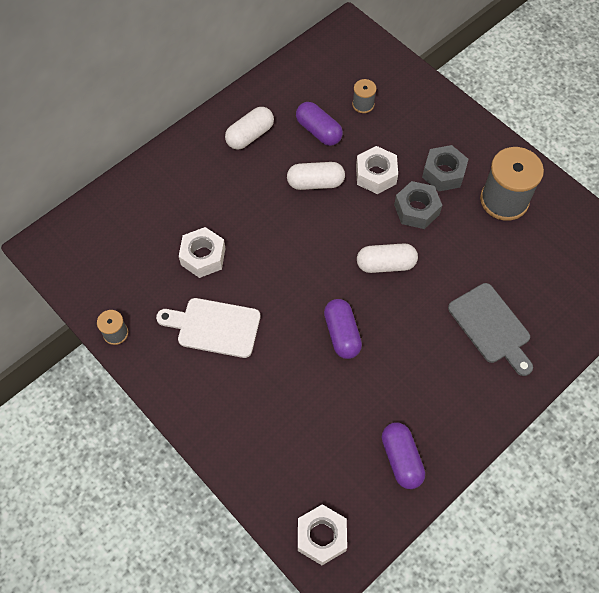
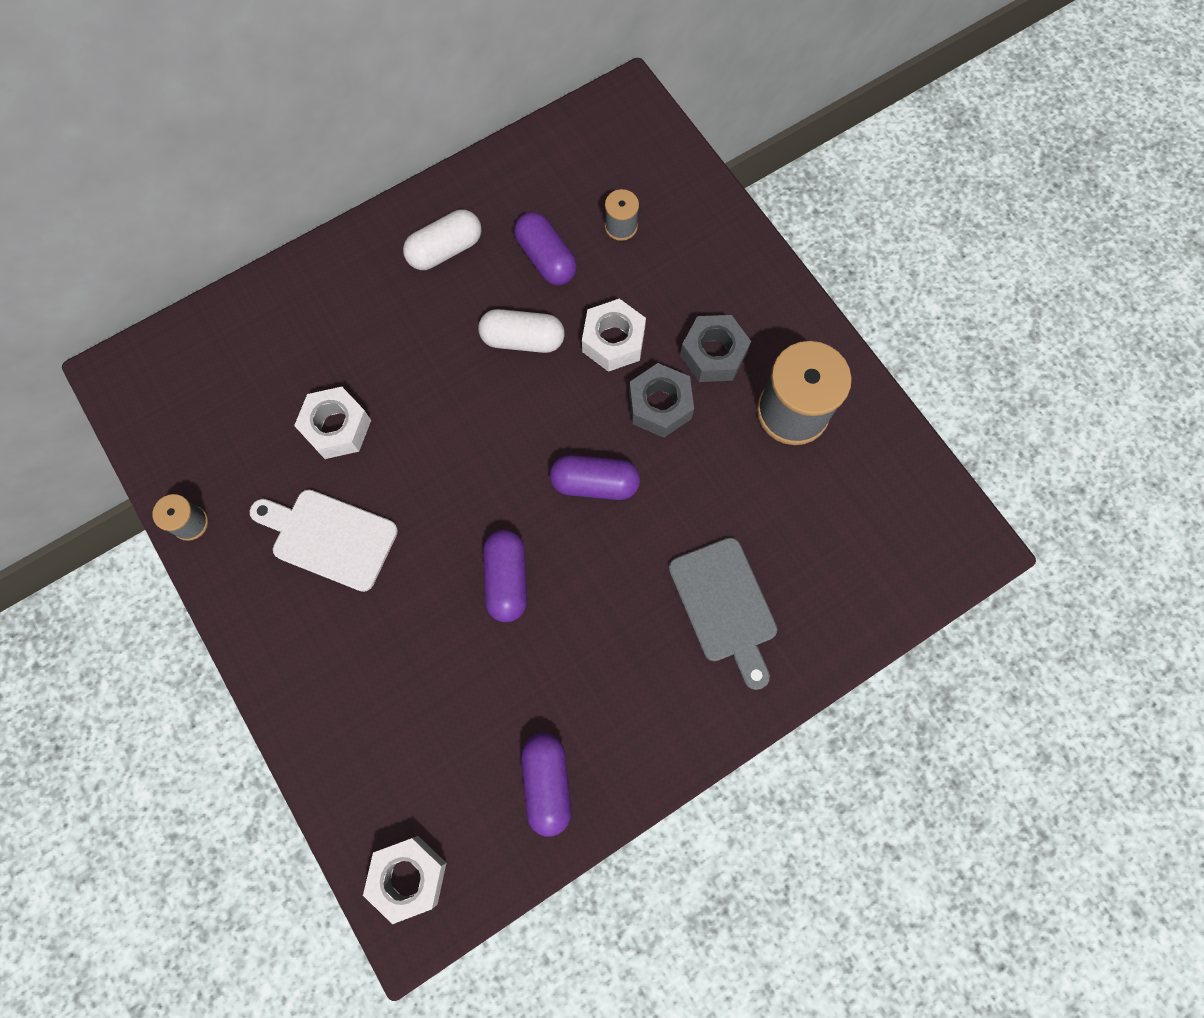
camera: 10 degrees right, 10 degrees up
(386, 264) = (595, 483): white capsule -> purple capsule

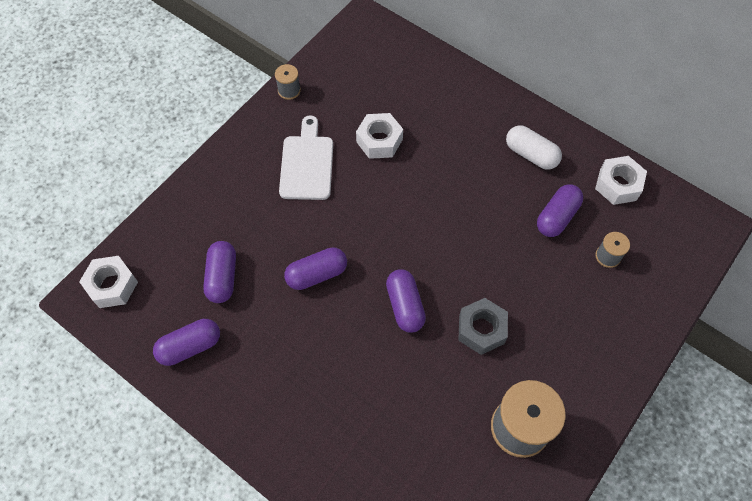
camera: 70 degrees right, 10 degrees down
(460, 709) = (222, 277): none -> purple capsule
(523, 339) = (489, 224): white capsule -> none
(613, 341) = (516, 282): white nut -> white nut (618, 185)
(713, 354) = (539, 354): grey nut -> none
(725, 606) = (349, 424): grey cutting board -> none

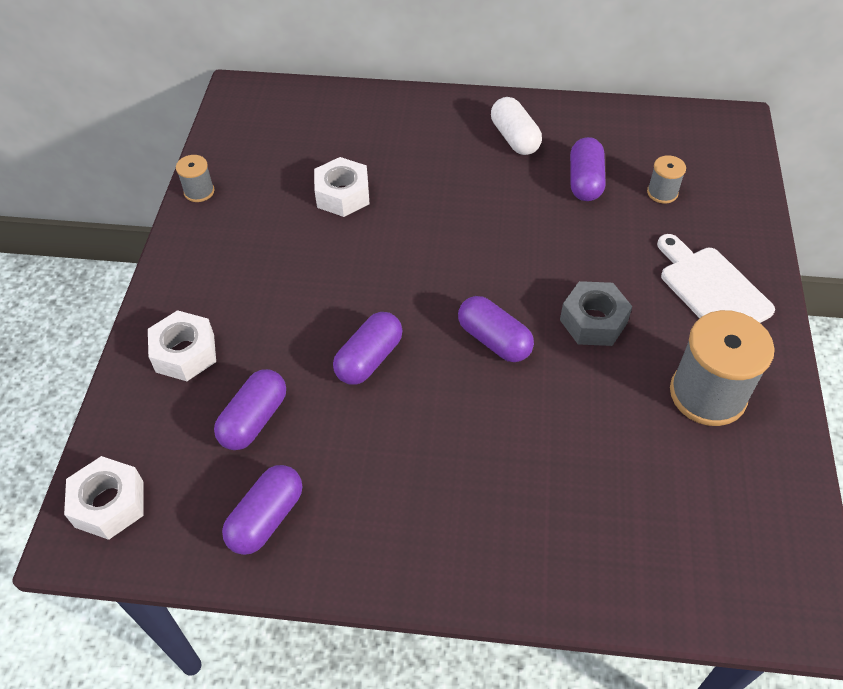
camera: 30 degrees left, 10 degrees down
(222, 277) = (254, 419): purple capsule -> purple capsule turned 60 degrees clockwise
(307, 164) = (274, 253): white cutting board -> white cutting board (711, 288)
(531, 154) = (514, 138): white capsule -> white capsule turned 60 degrees clockwise
(618, 185) = (620, 127): white nut -> white nut (185, 353)

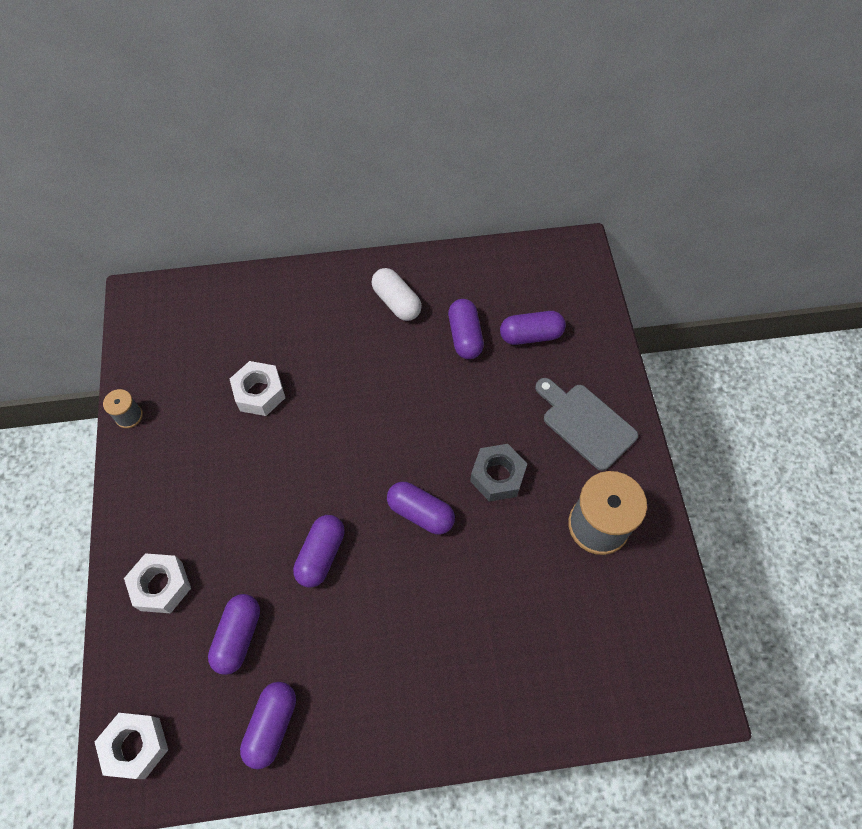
camera: 15 degrees left, 10 degrees up
(662, 192) = (531, 335): grey spool -> purple capsule
(711, 288) = (585, 423): white cutting board -> grey cutting board

